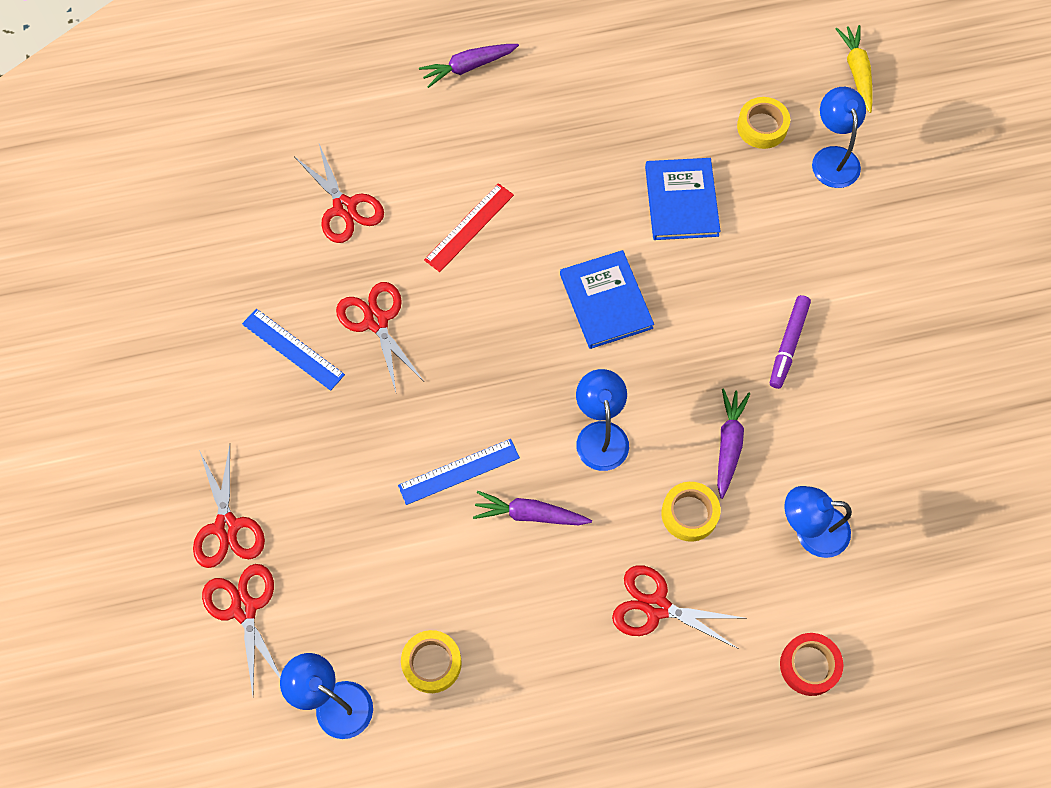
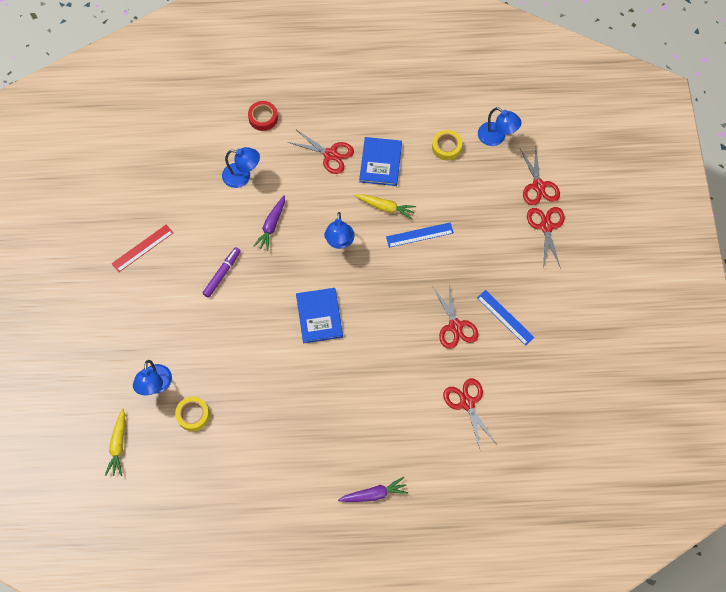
camera: 170 degrees left, 0 degrees up
(469, 227) = (392, 377): red ruler -> red ruler (142, 248)
(529, 514) = (385, 207): purple carrot -> yellow carrot
(681, 201) = (258, 372): blue book -> blue book (380, 162)
(689, 514) = (302, 194): yellow tape -> none

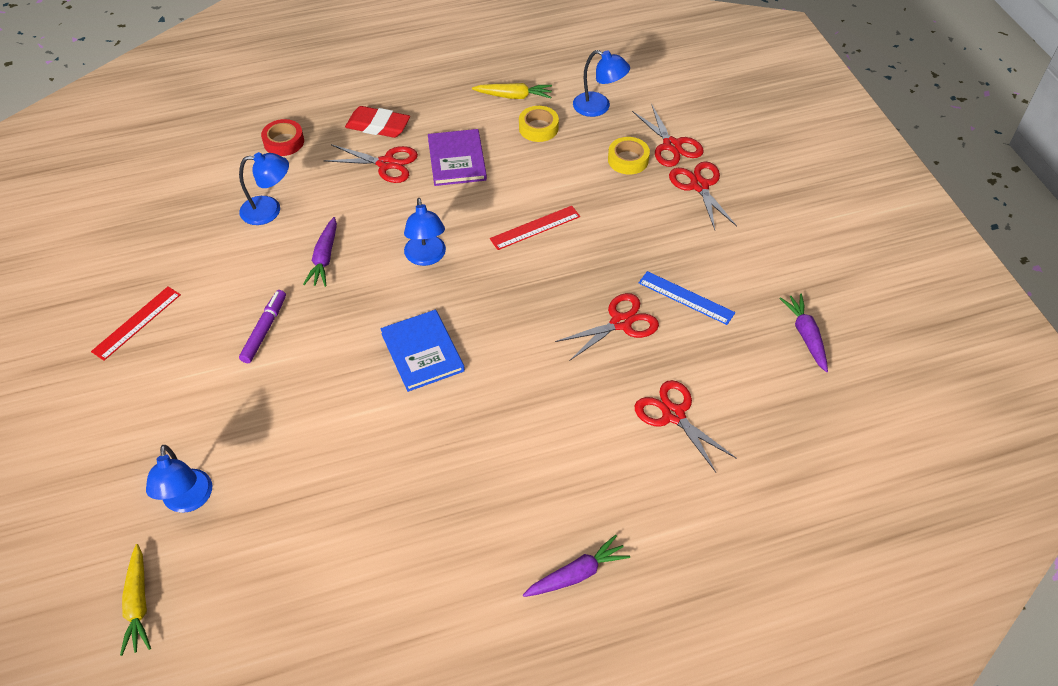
camera: 15 degrees left, 15 degrees down
(193, 415) = (257, 529): yellow tape -> yellow tape (628, 160)
(332, 118) = (378, 126): none -> red eraser
(380, 162) = (456, 160): blue book -> purple book
(385, 207) = (479, 206): yellow carrot -> yellow carrot (514, 96)
(419, 235) = (535, 228): blue ruler -> red ruler
(455, 326) = (621, 323): red scissors -> red scissors turned 90 degrees counterclockwise
(575, 367) = (806, 336): none -> purple carrot

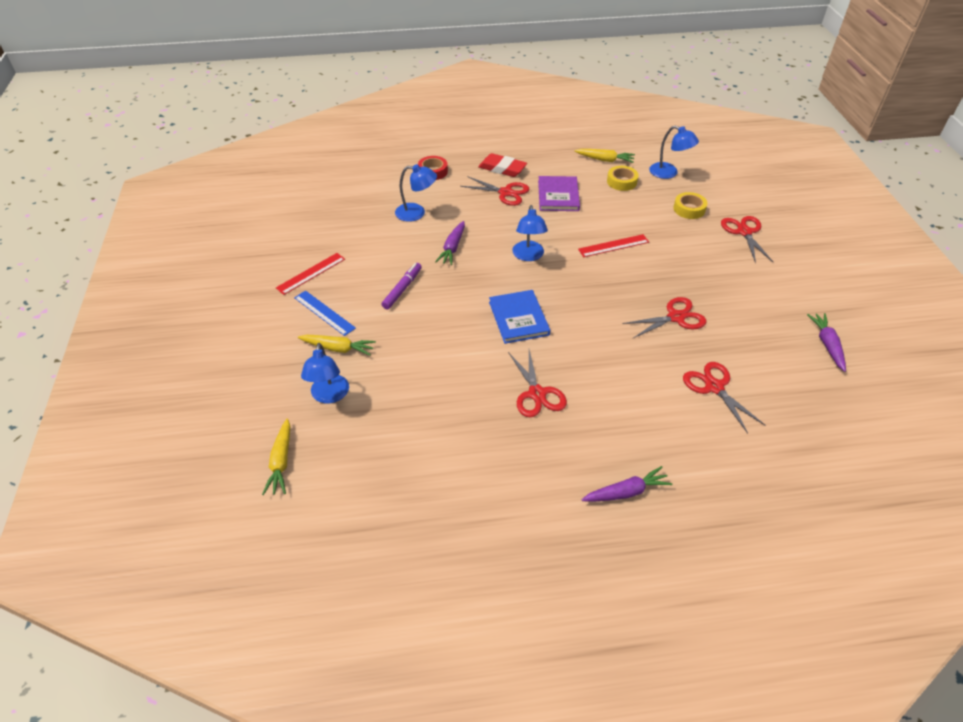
camera: 10 degrees right, 5 degrees down
(190, 430) = (338, 348): none -> yellow carrot
(671, 145) = (724, 203): red scissors -> red scissors (536, 394)
(686, 298) = (729, 306): blue ruler -> blue ruler (324, 313)

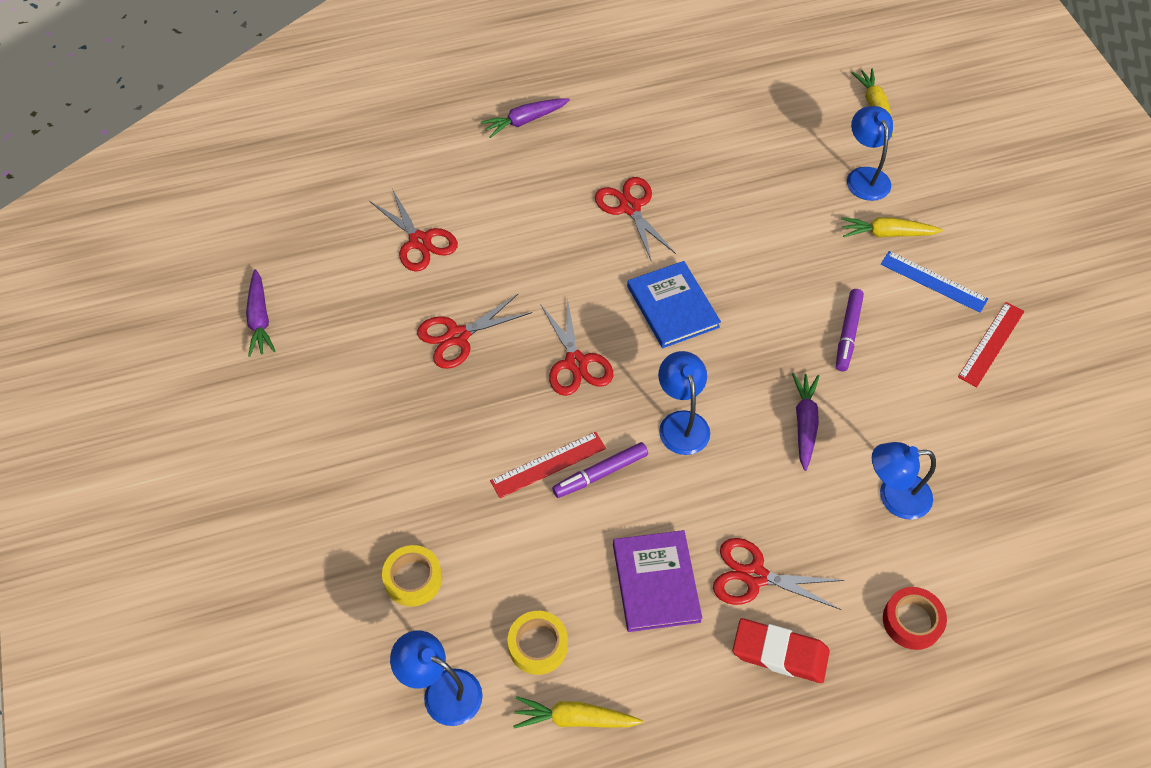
camera: 170 degrees right, 10 degrees up
(582, 238) = (600, 474): none -> purple marker
(744, 232) = (323, 530): red scissors -> red scissors (575, 363)

